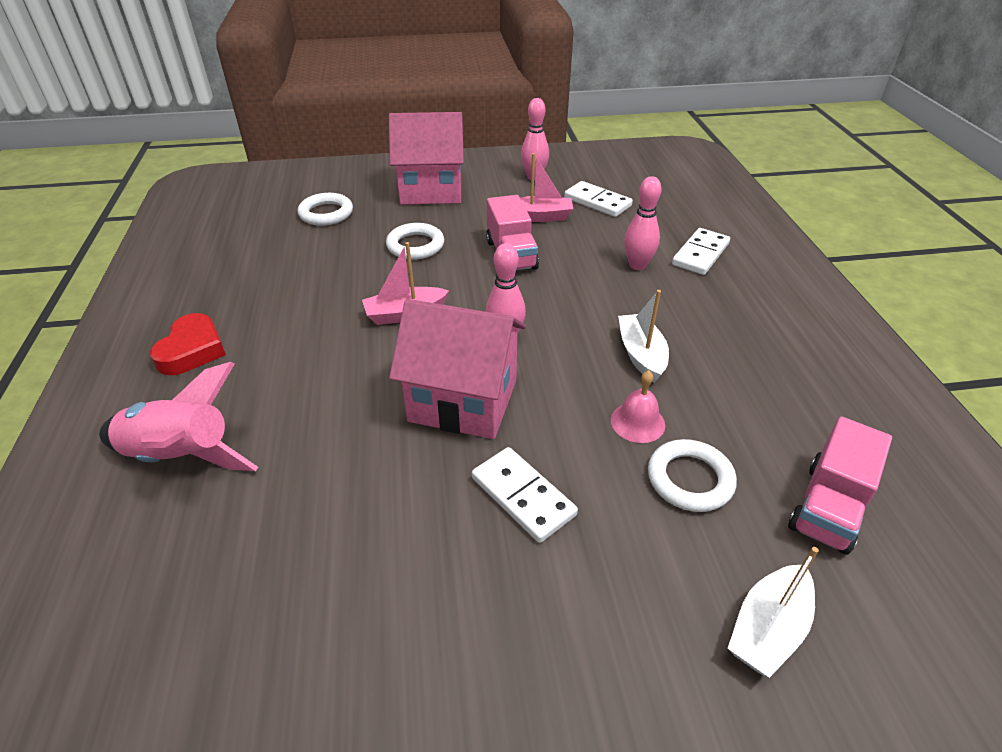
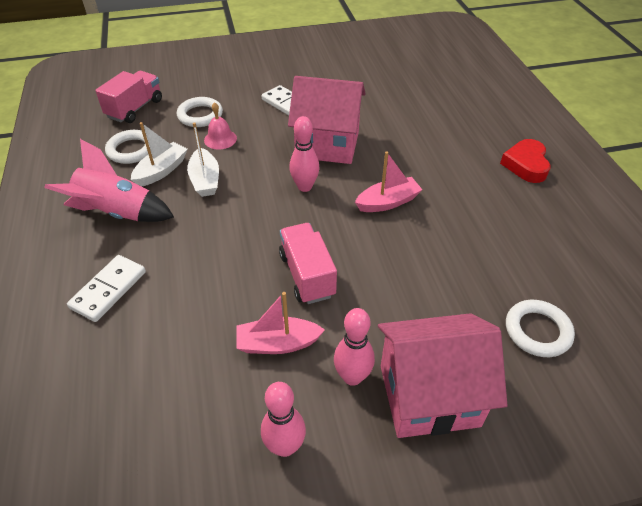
camera: 175 degrees right, 5 degrees up
(181, 456) = (473, 111): pink rocket -> pink rocket (117, 213)
(415, 245) = (409, 282): white ring -> white ring (131, 150)
(597, 202) = (199, 383): white domino -> none
(637, 265) = (180, 269): pink bowling pin -> pink bowling pin (352, 377)
(767, 628) = (189, 73): white boat -> white boat (161, 171)

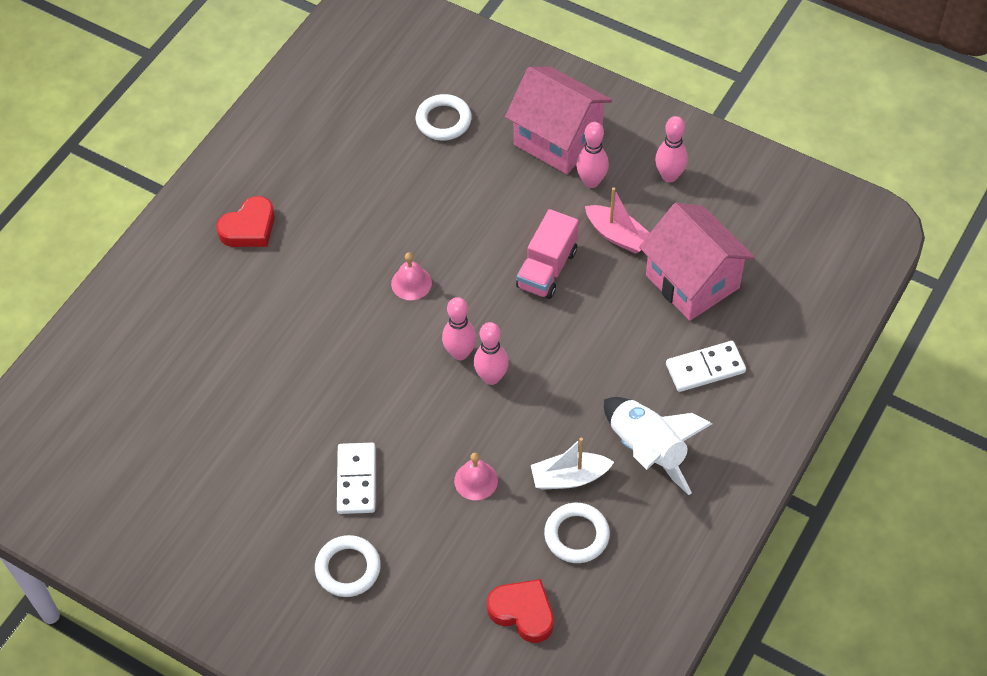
camera: 135 degrees left, 10 degrees up
(117, 213) = (647, 450): pink rocket -> white rocket
(135, 109) = (523, 612): pink truck -> red heart
(200, 115) = (463, 539): white ring -> white ring (348, 568)
(205, 180) = (539, 431): white boat -> none
(268, 187) = (491, 377): none -> pink bowling pin
(327, 144) = (383, 388): pink house -> pink house (692, 281)
(388, 202) = (411, 283): pink boat -> pink bell

